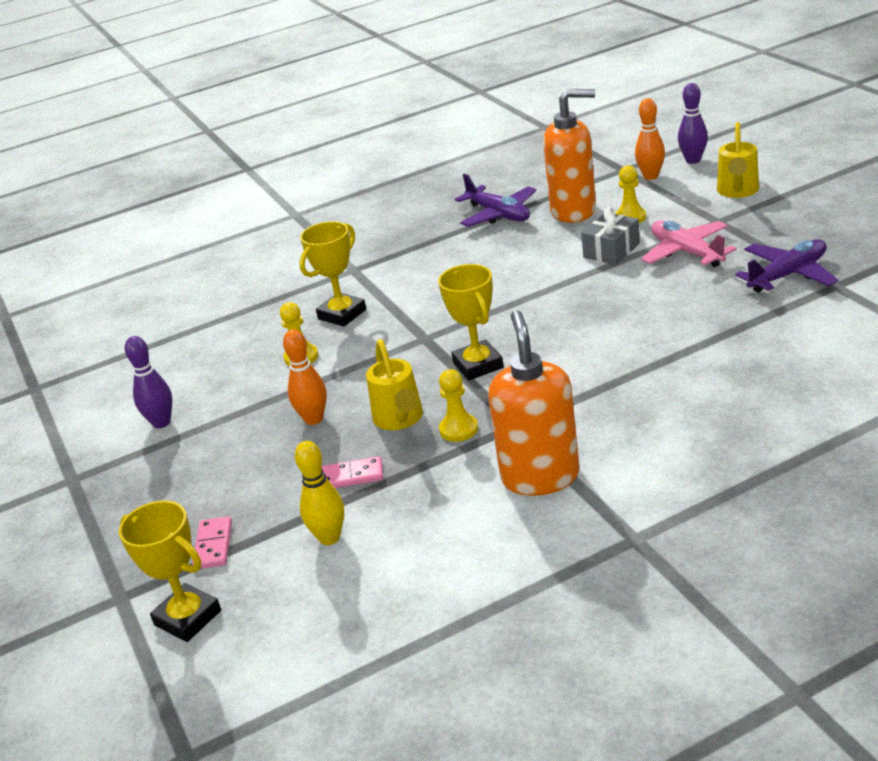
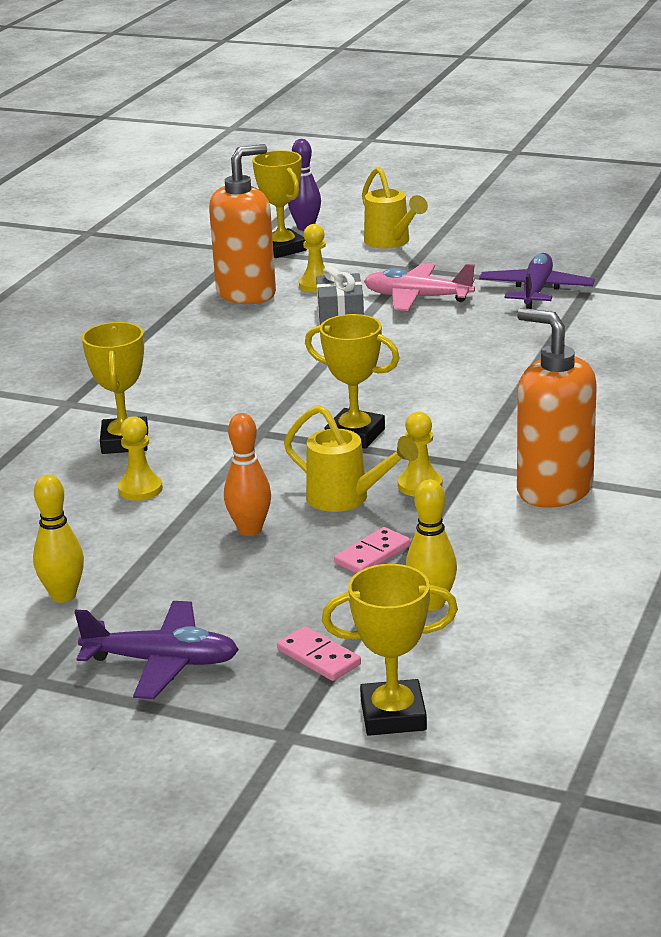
camera: 45 degrees left, 5 degrees down
(161, 423) = (63, 595): purple bowling pin -> yellow bowling pin
(498, 214) = (164, 316): purple plane -> purple plane (162, 662)
(651, 176) = (282, 249): orange bowling pin -> yellow trophy

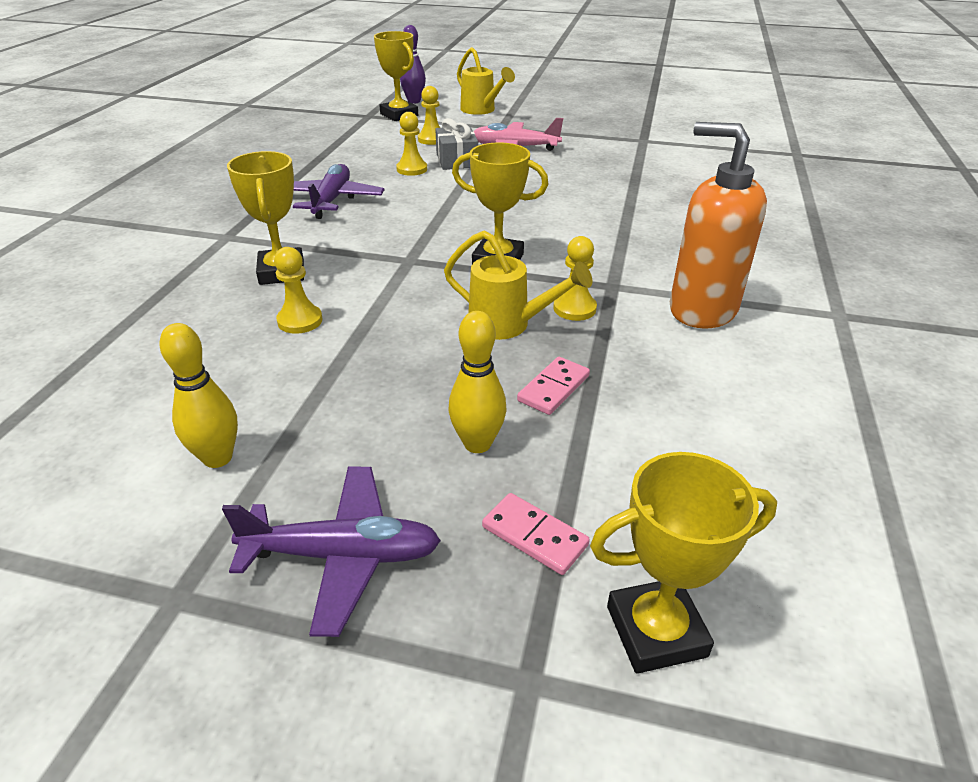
camera: 10 degrees left, 10 degrees up
(246, 294) = (376, 146): orange soap dispenser -> none
(250, 530) = (419, 363): orange bowling pin -> none
(283, 326) = (412, 169): none -> yellow pawn
(432, 603) = (638, 449): yellow bowling pin -> yellow bowling pin (477, 443)
(536, 291) = (605, 142): purple plane -> purple plane (331, 200)

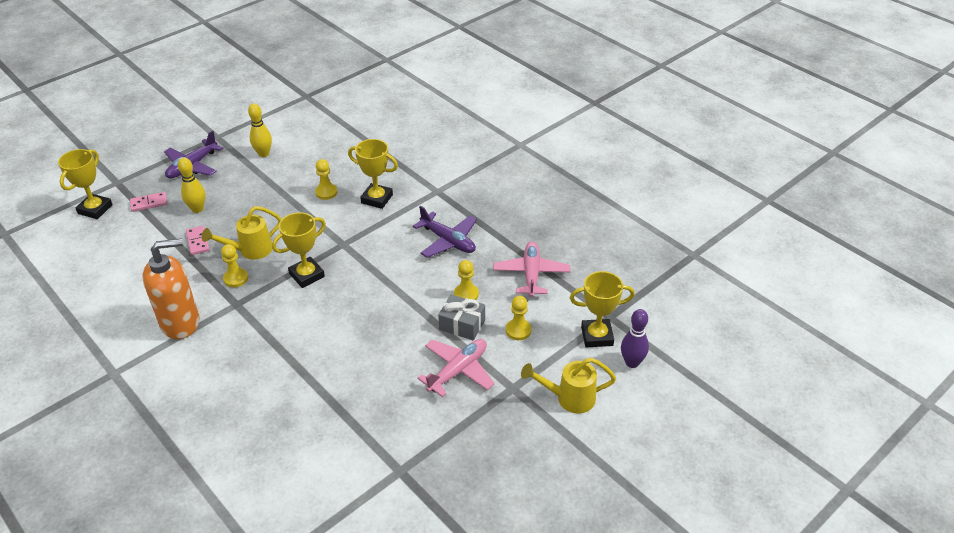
camera: 125 degrees right, 5 degrees up
(345, 151) = (531, 274): none -> pink plane

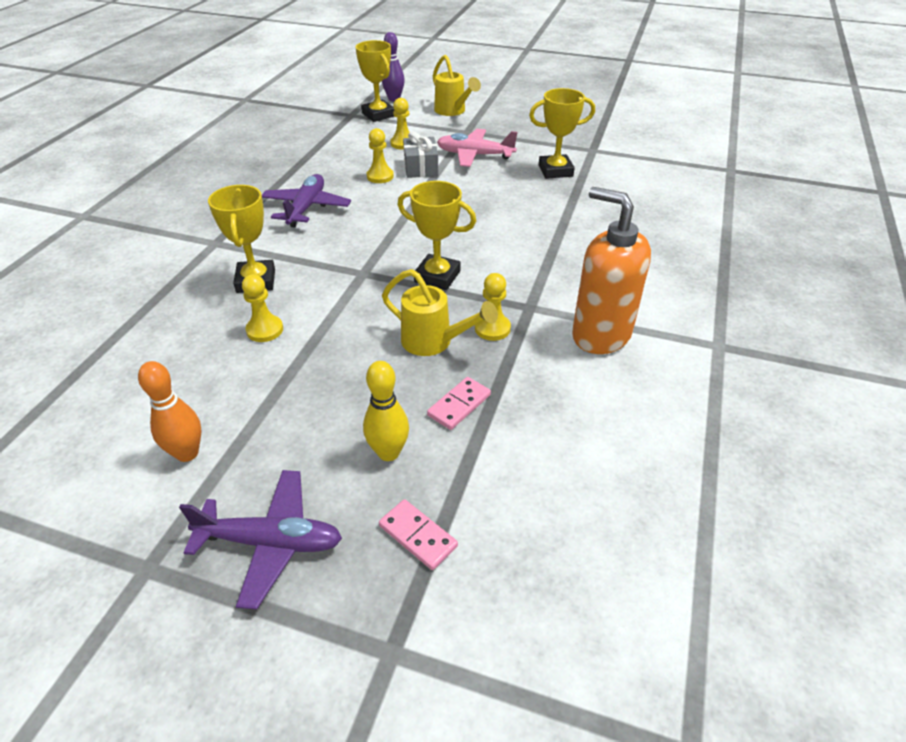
camera: 120 degrees left, 0 degrees up
(95, 209) = (493, 620): yellow trophy -> yellow trophy (555, 171)
(263, 154) = (187, 453): yellow bowling pin -> orange bowling pin
(531, 274) = (325, 154): pink plane -> none

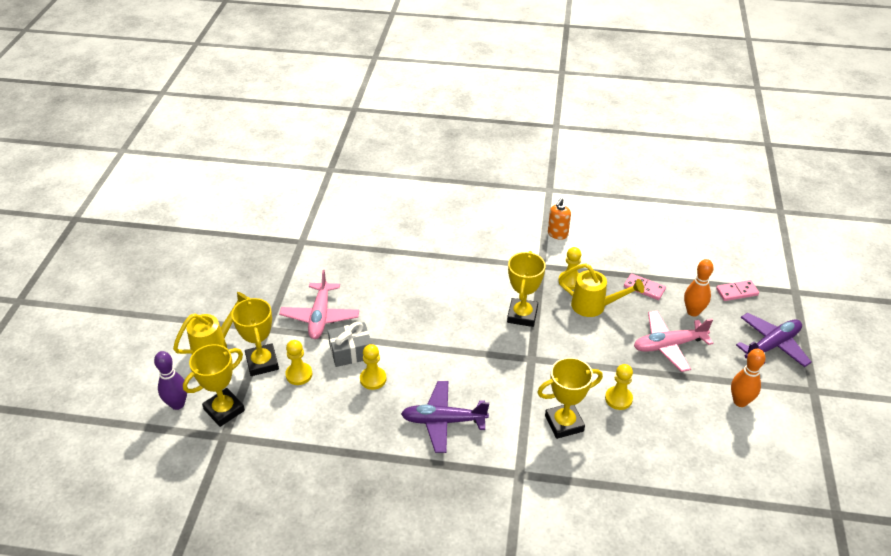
camera: 100 degrees left, 0 degrees up
(270, 542) = (771, 345): purple plane -> purple plane turned 60 degrees clockwise
(330, 402) = (669, 345): none -> pink plane
(388, 452) = (693, 312): yellow bowling pin -> orange bowling pin
(417, 536) = (737, 292): pink domino -> pink domino turned 45 degrees clockwise
(434, 342) = (594, 306): yellow watering can -> yellow watering can turned 90 degrees clockwise
(555, 171) = (345, 262): yellow trophy -> yellow trophy (262, 363)
(600, 334) = (557, 234): orange soap dispenser -> orange soap dispenser, size x0.49

